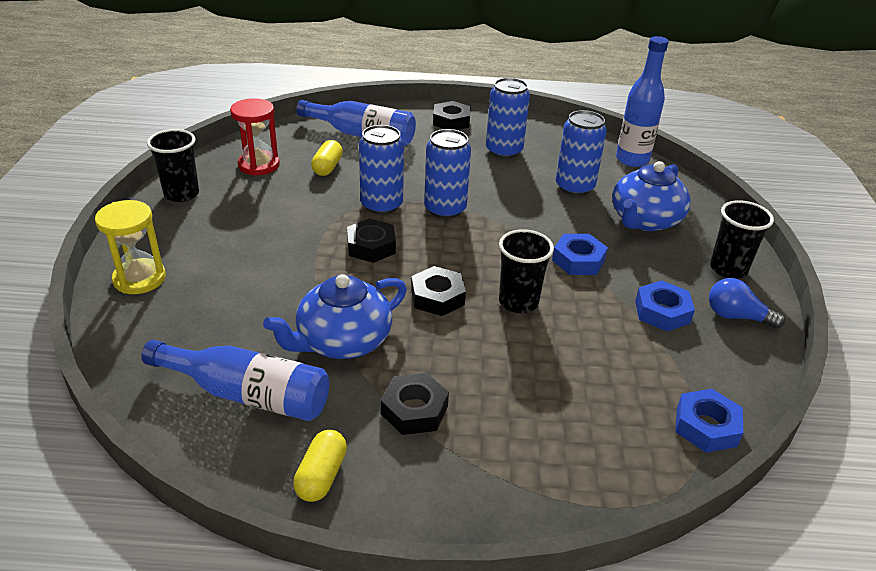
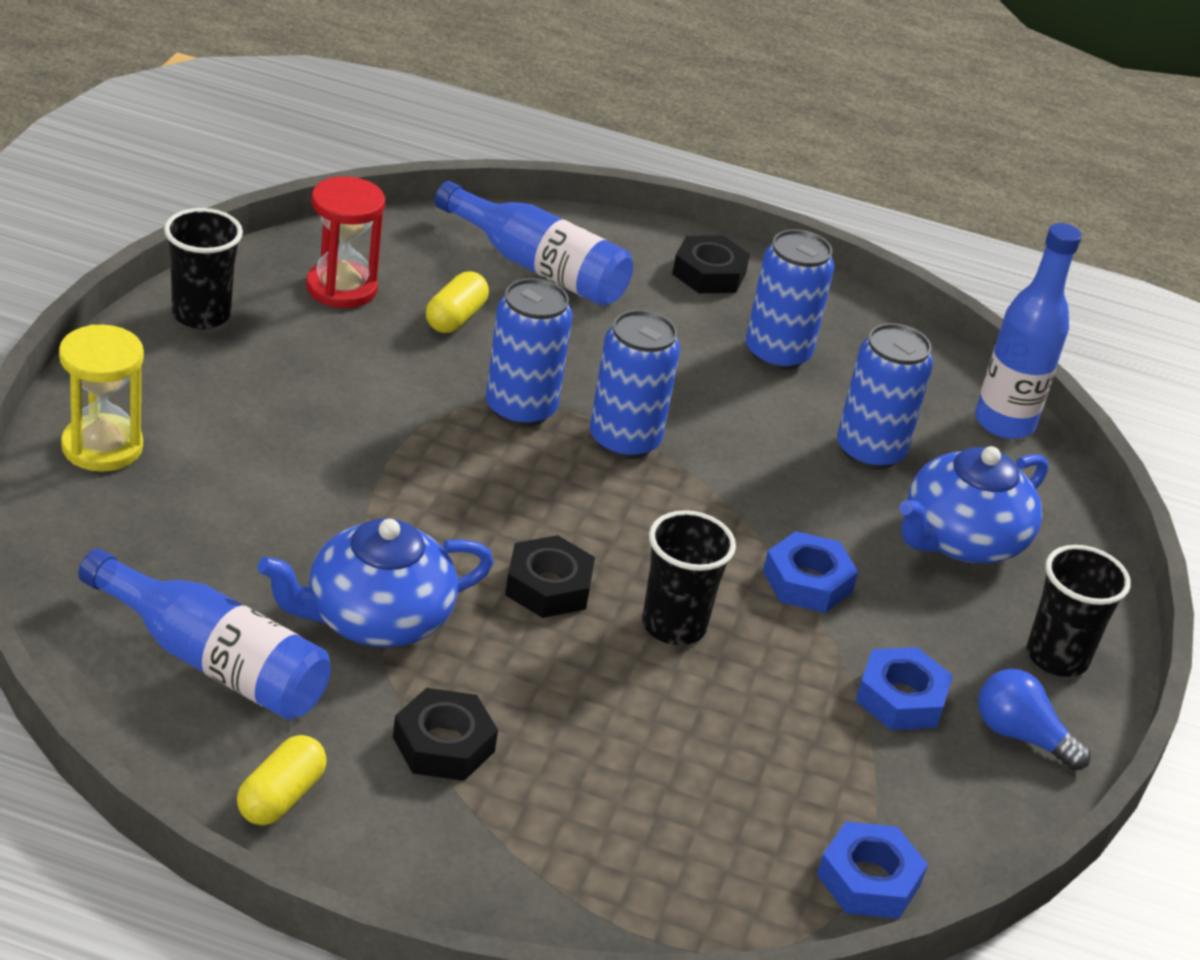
camera: 10 degrees right, 0 degrees up
(371, 246) = (476, 478): black nut -> none

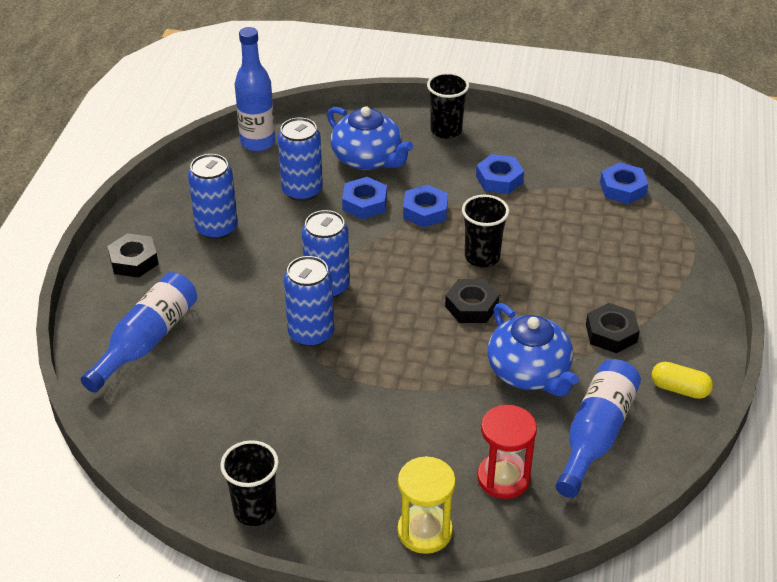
camera: 90 degrees left, 5 degrees up
(341, 288) = (199, 438): red hourglass -> red hourglass (503, 478)
(455, 318) = (219, 375): yellow capsule -> none
(833, 514) = (364, 203): none -> blue nut
(1020, 736) = (507, 143): blue light bulb -> none

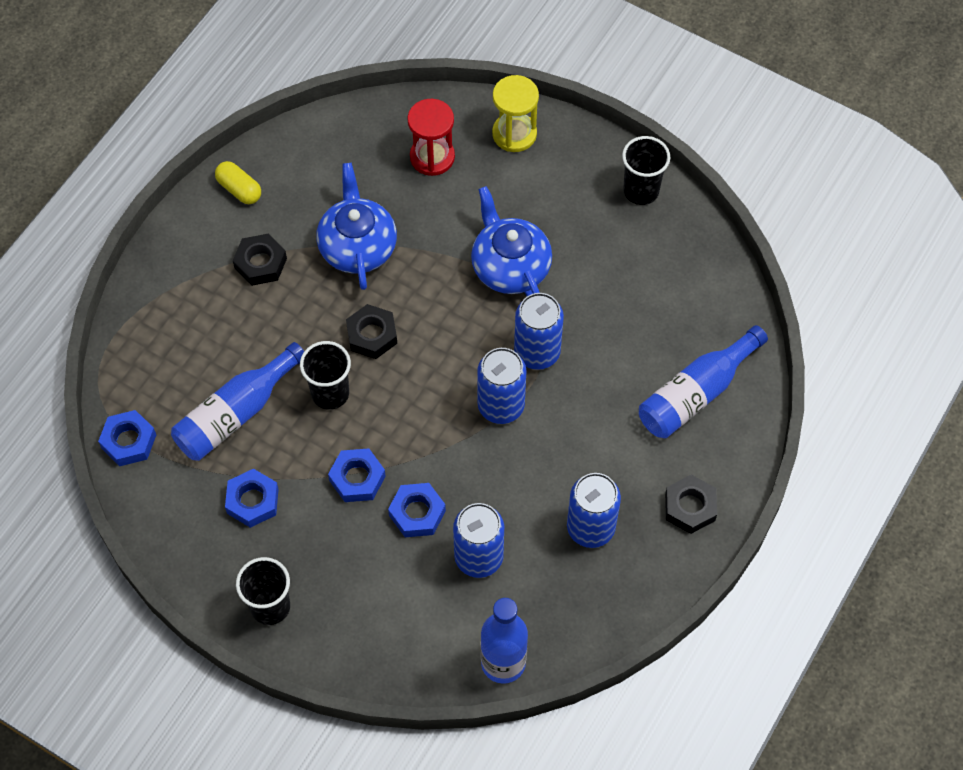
camera: 160 degrees left, 20 degrees up
(368, 159) = (384, 586): blue teapot -> blue teapot (510, 266)
(595, 435) = (337, 170): blue bottle -> blue bottle (236, 413)

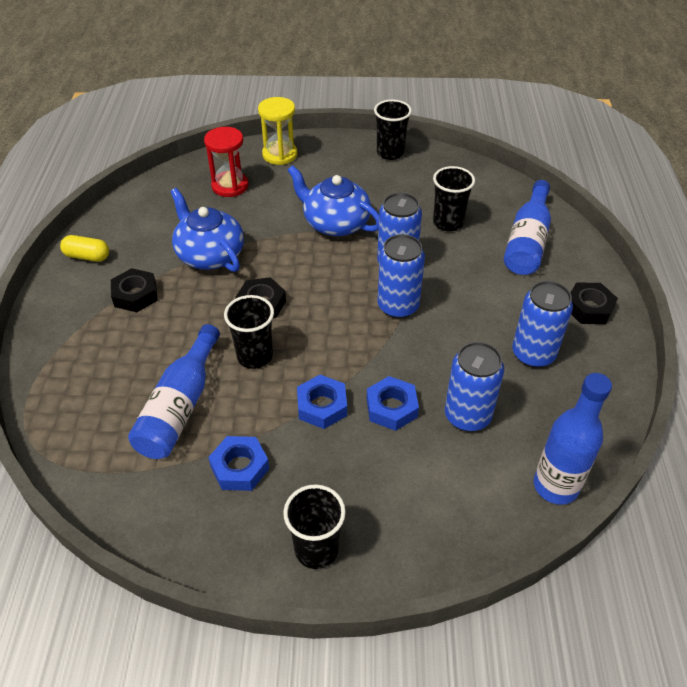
camera: 30 degrees left, 15 degrees down
(129, 441) = (87, 475): blue nut -> none
(630, 326) = (448, 223): none -> black cup

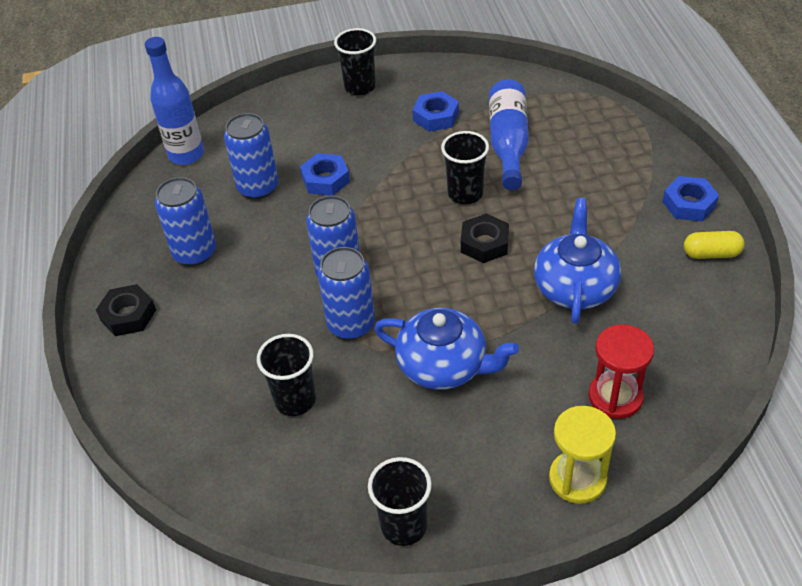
camera: 170 degrees right, 0 degrees up
(135, 295) = (622, 224): black nut -> none
(209, 254) = (575, 287): blue teapot -> blue teapot turned 120 degrees counterclockwise
(322, 406) = (387, 168): blue nut -> blue nut (689, 204)
(527, 241) = (190, 393): blue bottle -> none

